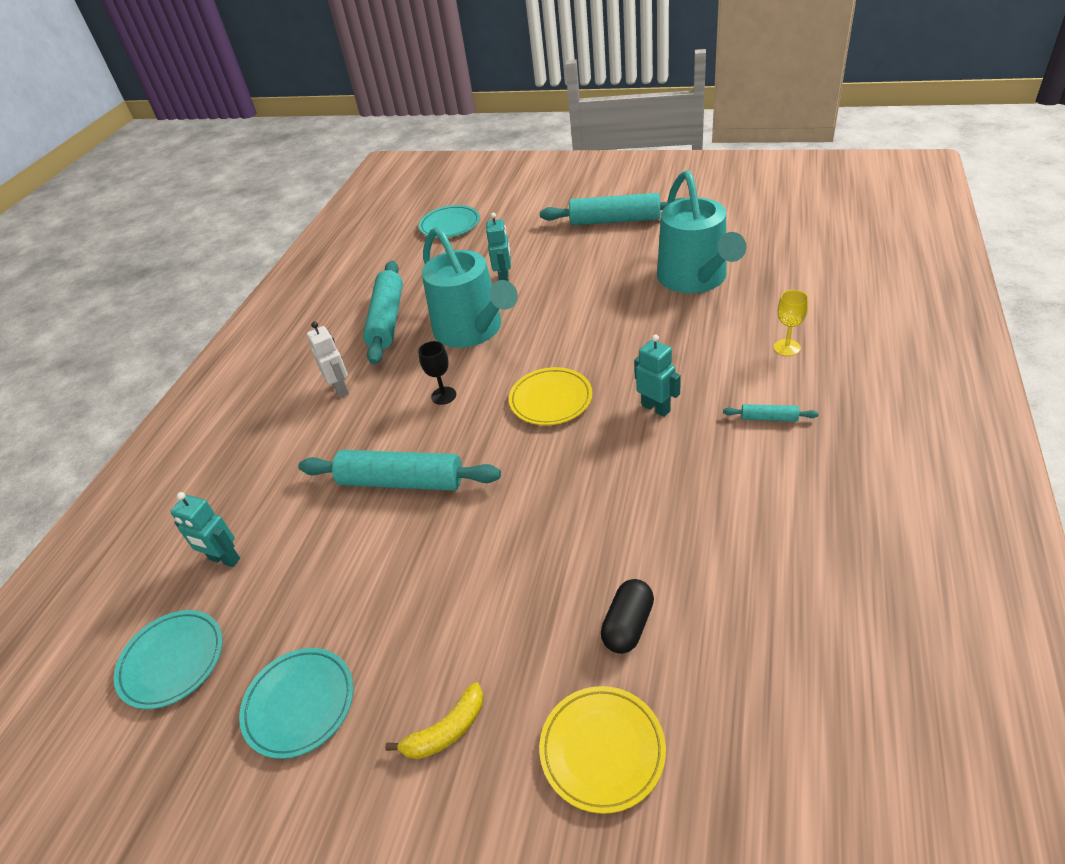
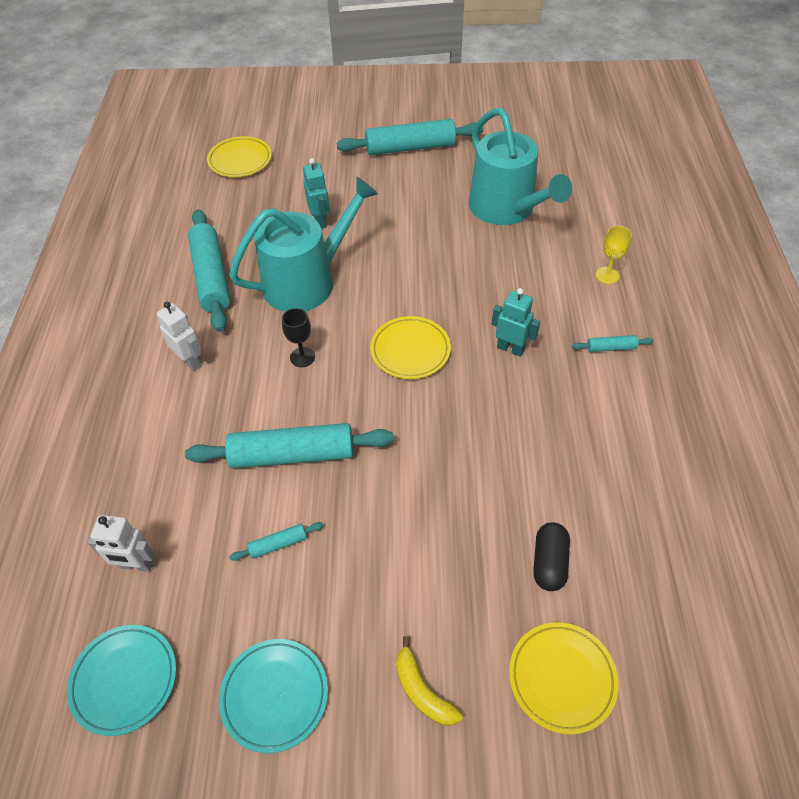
camera: 20 degrees left, 10 degrees up
(224, 559) = (136, 565): turquoise robot -> white robot
(357, 561) = (278, 544): none -> turquoise rolling pin
(446, 731) = (422, 690): yellow banana -> yellow banana turned 105 degrees clockwise
(450, 225) = (240, 160): turquoise plate -> yellow plate
(472, 330) = (306, 281): turquoise watering can -> turquoise watering can turned 75 degrees counterclockwise

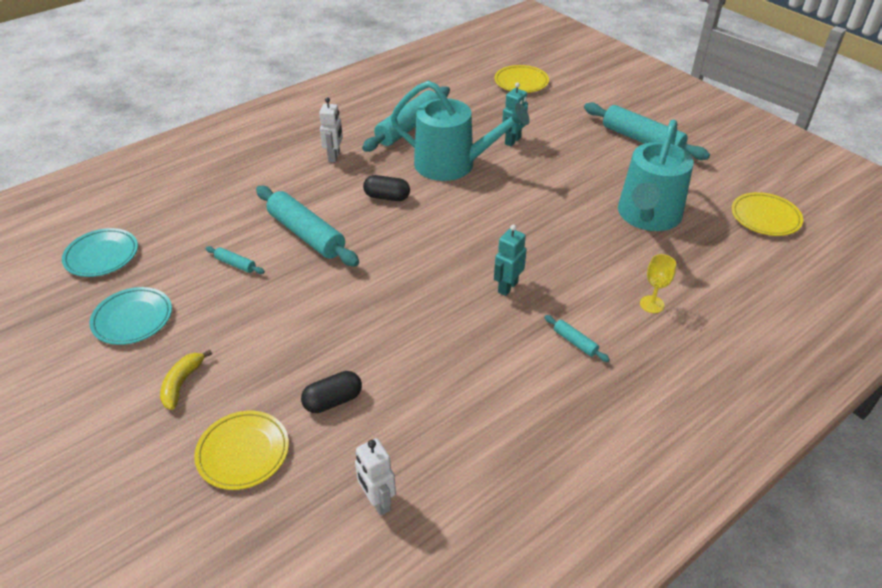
camera: 50 degrees right, 10 degrees down
(136, 565) = (175, 219): white robot -> white robot (377, 501)
(302, 357) = (387, 197): black goblet -> black capsule
(410, 350) = (447, 240): yellow plate -> yellow plate (765, 217)
(510, 348) = (507, 287): turquoise robot -> turquoise robot turned 135 degrees counterclockwise

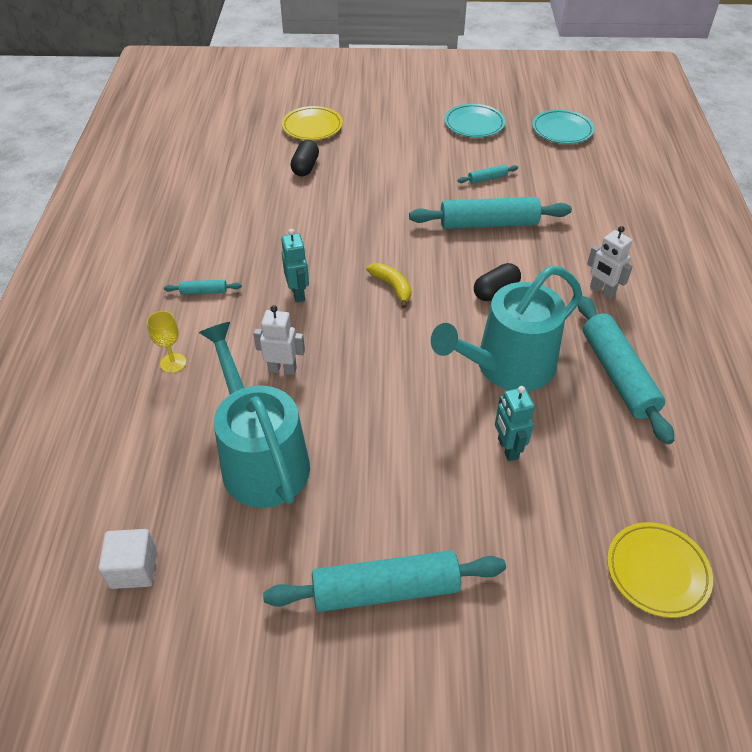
camera: 130 degrees right, 5 degrees up
(182, 383) = (391, 124): yellow banana -> yellow banana (392, 287)
(377, 501) = (220, 153): white robot -> white robot (282, 369)
(765, 217) = (133, 569): yellow plate -> white cube

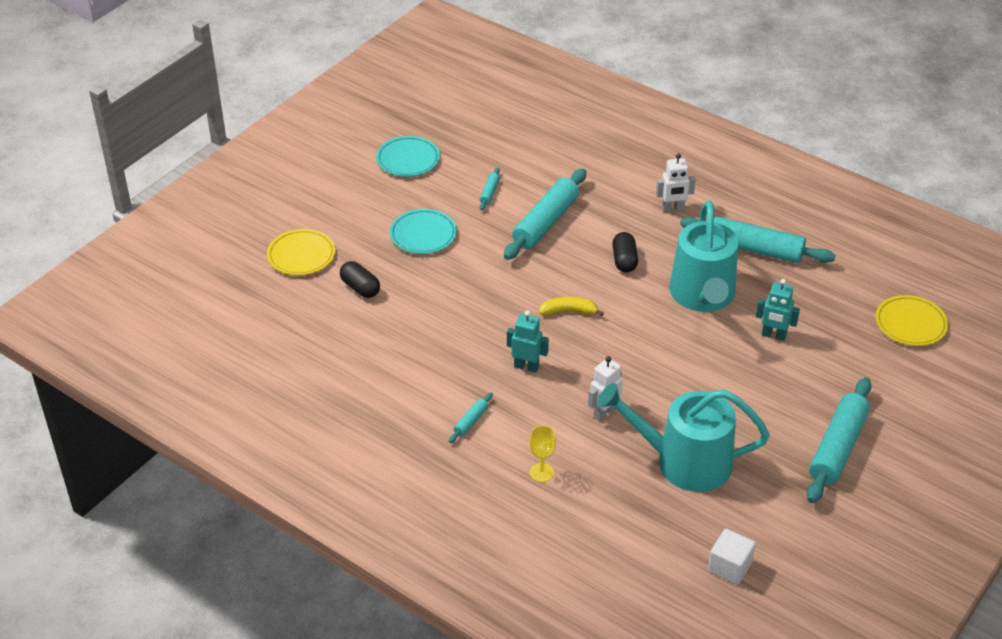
camera: 55 degrees left, 5 degrees down
(562, 130) = (470, 118): turquoise plate -> turquoise plate (423, 235)

